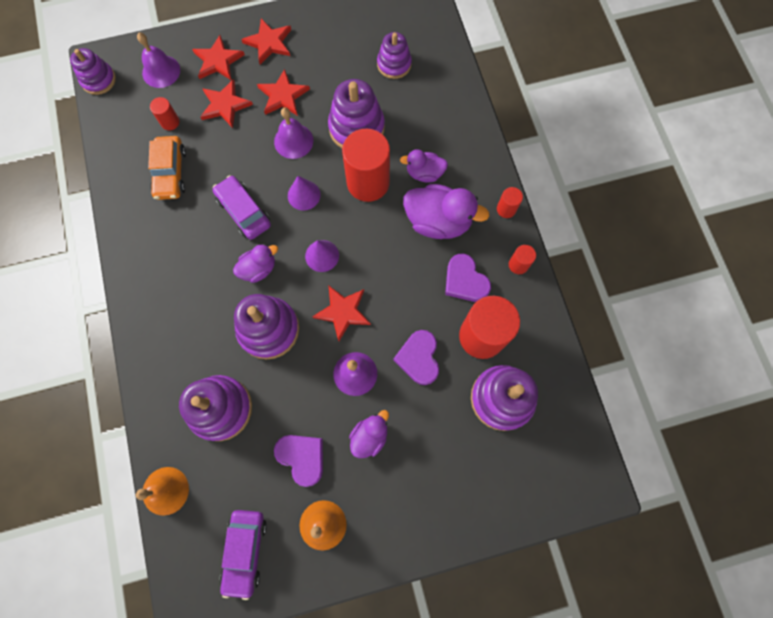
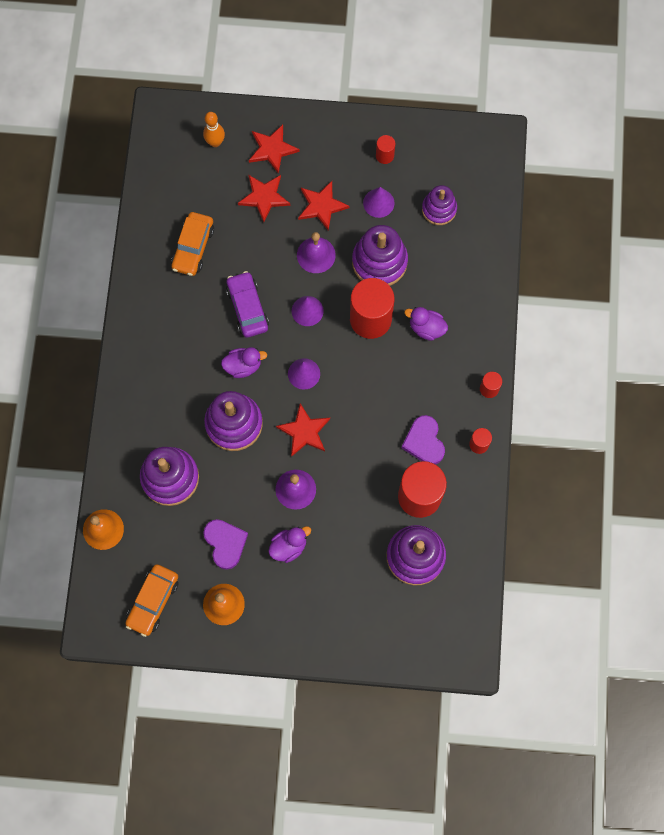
camera: 20 degrees right, 0 degrees up
(98, 80) = (154, 132): purple stacking toy -> none
(161, 71) = (215, 142): purple bell -> orange bowling pin
(170, 122) = (208, 197): red cylinder -> red cylinder (384, 155)
(245, 551) = (153, 601): purple car -> orange car
(269, 43) = (327, 146): red star -> none
(336, 76) = (378, 203): none -> purple cone
(419, 358) = (356, 496): purple heart -> none
(438, 221) = (421, 378): purple duck -> none

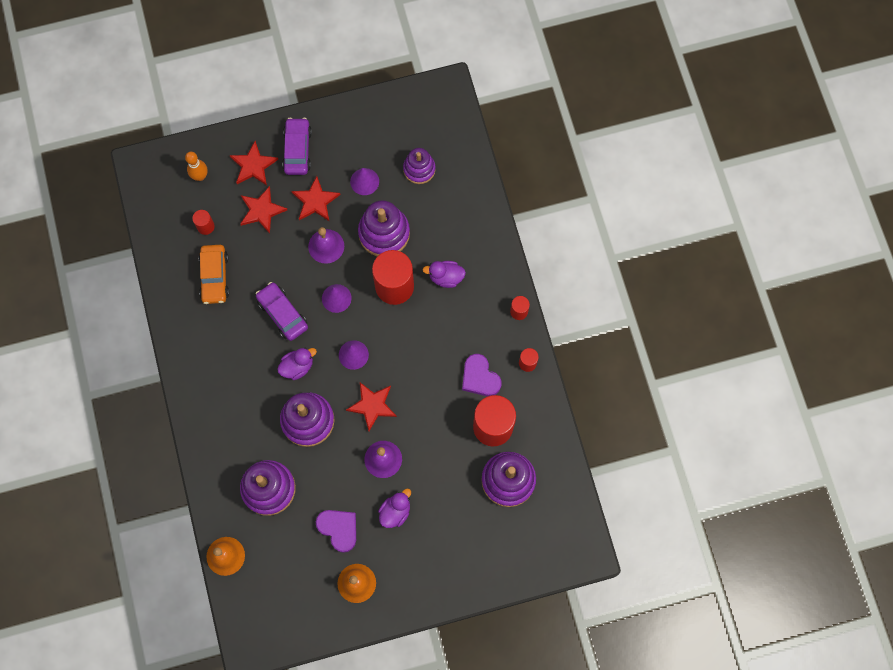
camera: 20 degrees left, 0 degrees up
(153, 601) = (293, 603): orange car -> none
(322, 149) = (297, 150): none -> purple car
(384, 155) = (355, 138): red cylinder -> red cylinder (206, 226)

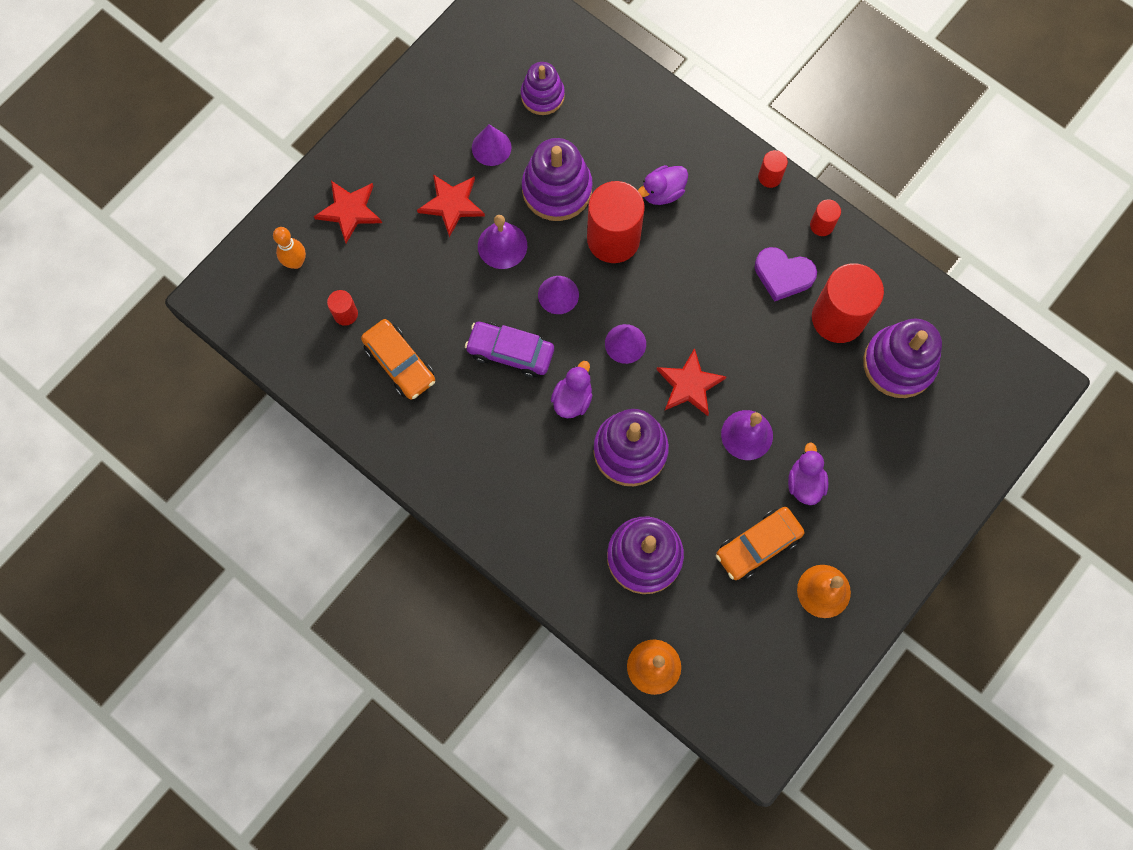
camera: 35 degrees left, 0 degrees up
(261, 210) = (397, 254): red star -> none
(297, 150) = (388, 162): purple car -> none
(339, 529) = (758, 545): purple heart -> orange car

